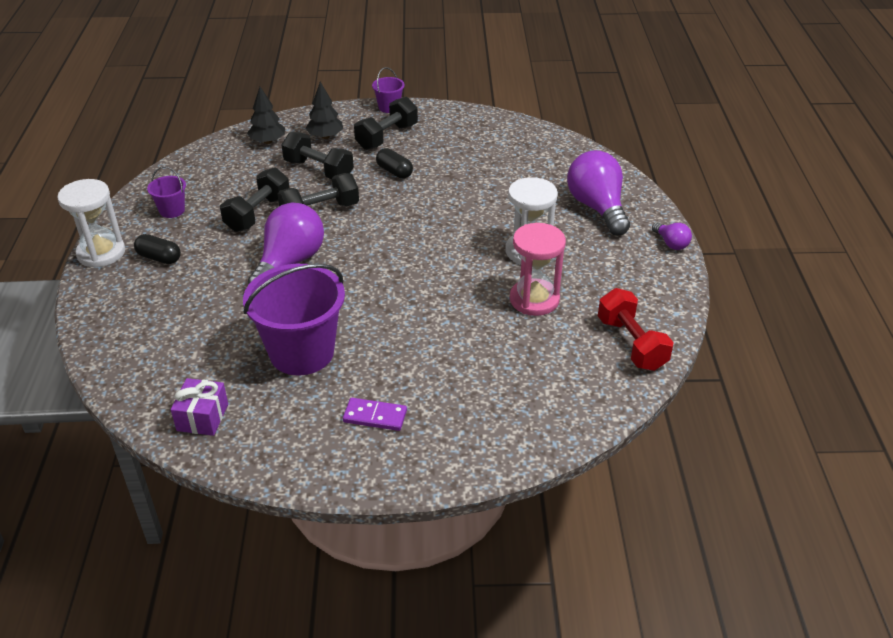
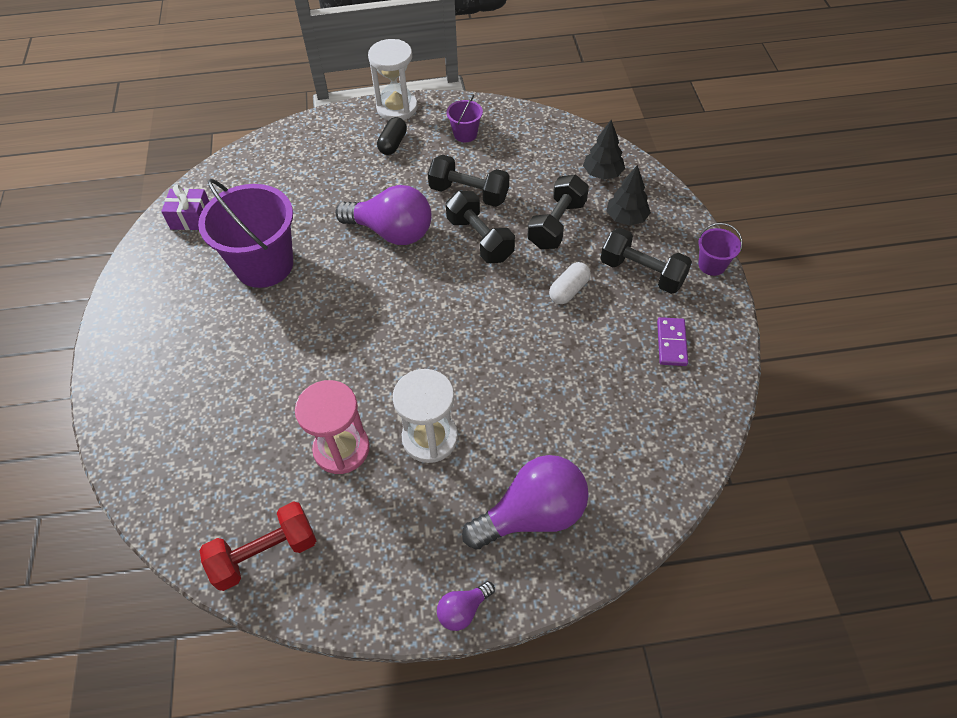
camera: 85 degrees right, 15 degrees up
(375, 416) = (179, 330): purple domino -> purple domino (671, 343)
(394, 172) = (569, 290): black capsule -> white capsule

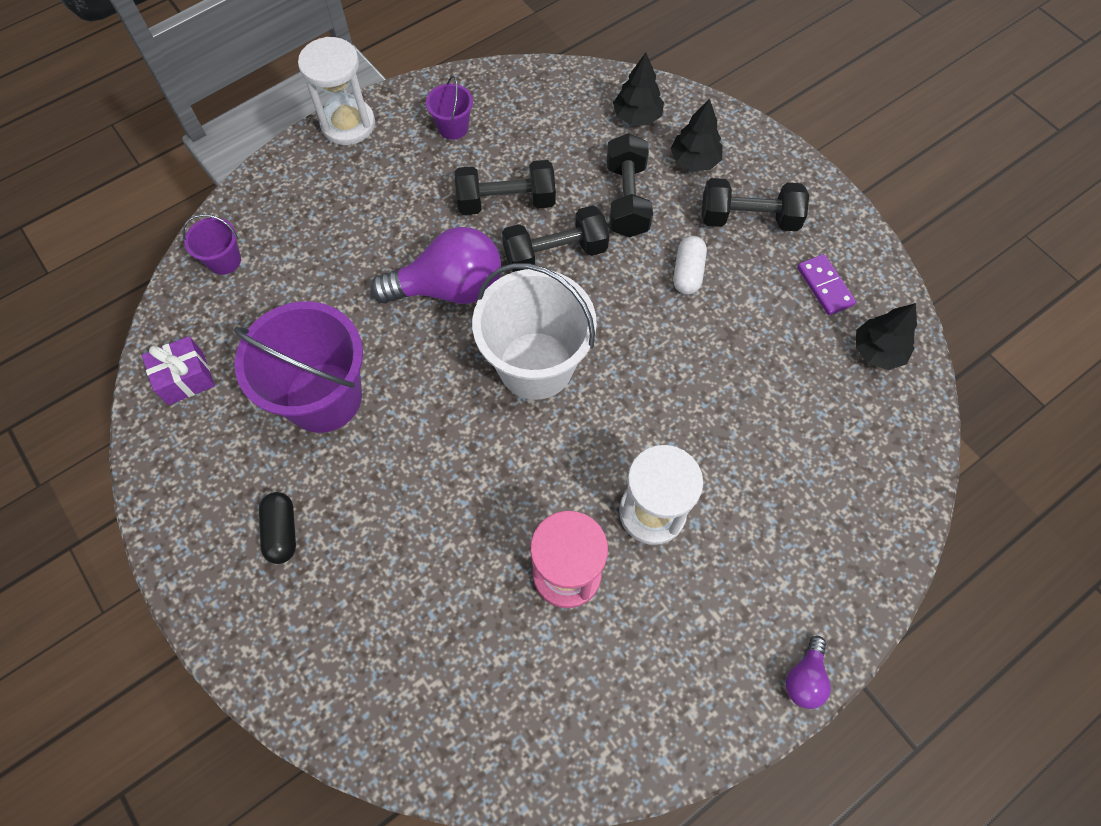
camera: 30 degrees left, 10 degrees up
(265, 553) = (564, 735): red dumbbell -> none
(393, 144) = (375, 174): black capsule -> black capsule (282, 531)
(416, 305) = (535, 365): none -> white bucket
(480, 239) = (555, 253): black dumbbell -> black dumbbell turned 45 degrees counterclockwise
(532, 514) = (806, 541): purple light bulb -> none
(684, 407) = (877, 351): none -> black tree
(712, 265) = (811, 179): purple bucket -> purple bucket (224, 260)

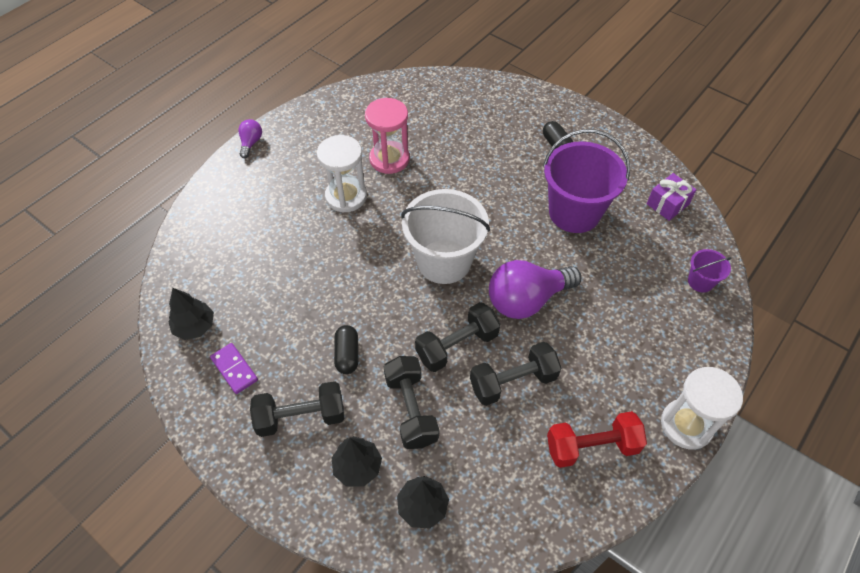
camera: 165 degrees right, 10 degrees down
(453, 127) = (591, 446): purple bucket -> red dumbbell
(688, 273) = (347, 354): white capsule -> black capsule

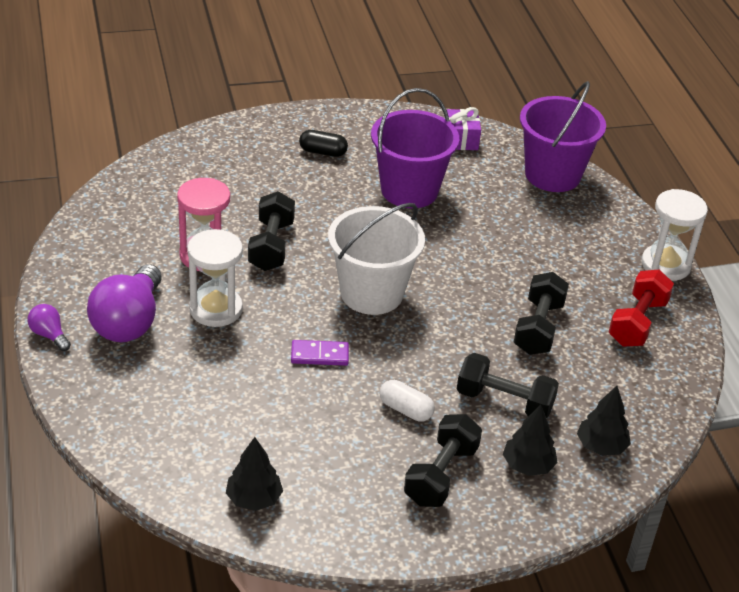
camera: 55 degrees left, 15 degrees down
(234, 369) = (339, 495): purple domino -> purple domino (319, 355)
(347, 354) = (405, 410): black capsule -> white capsule
(457, 346) = (469, 338): black dumbbell -> black dumbbell (271, 246)
(527, 300) = (468, 271): purple light bulb -> purple light bulb (129, 322)
(700, 282) = (552, 175): purple bucket -> purple bucket, size x2.18

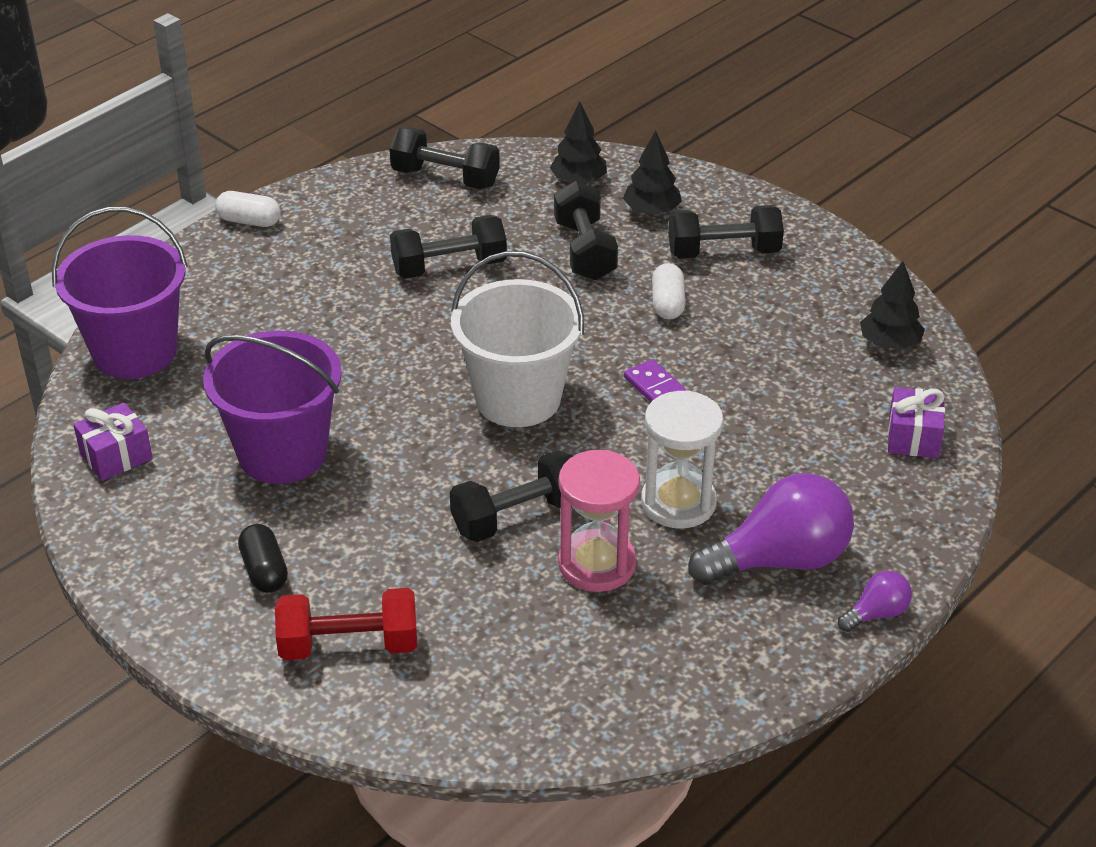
camera: 120 degrees left, 0 degrees up
(49, 335) = (876, 614): purple light bulb -> purple light bulb turned 135 degrees counterclockwise
(156, 446) = (913, 437): none -> purple gift
(637, 322) = (372, 211): red dumbbell -> red dumbbell (349, 645)
(657, 377) = (445, 178): none -> black dumbbell
(665, 265) = (249, 221): white hourglass -> white capsule

